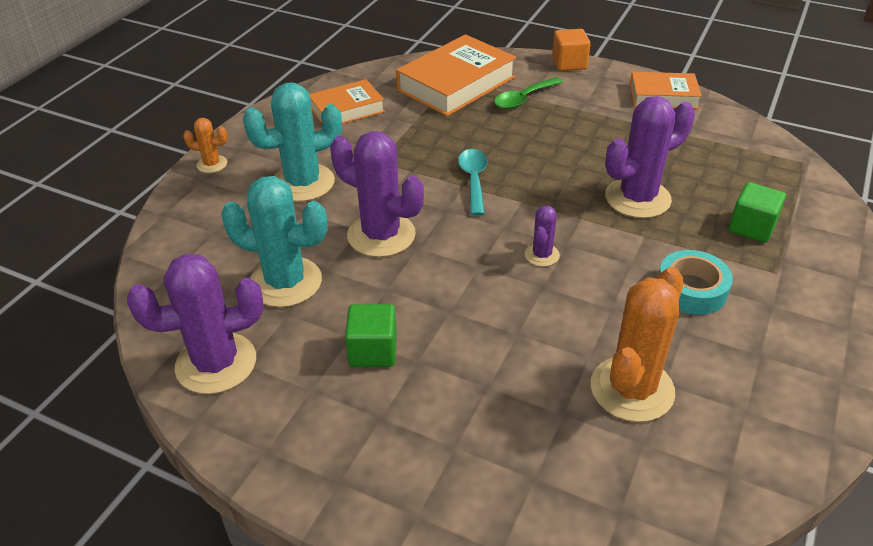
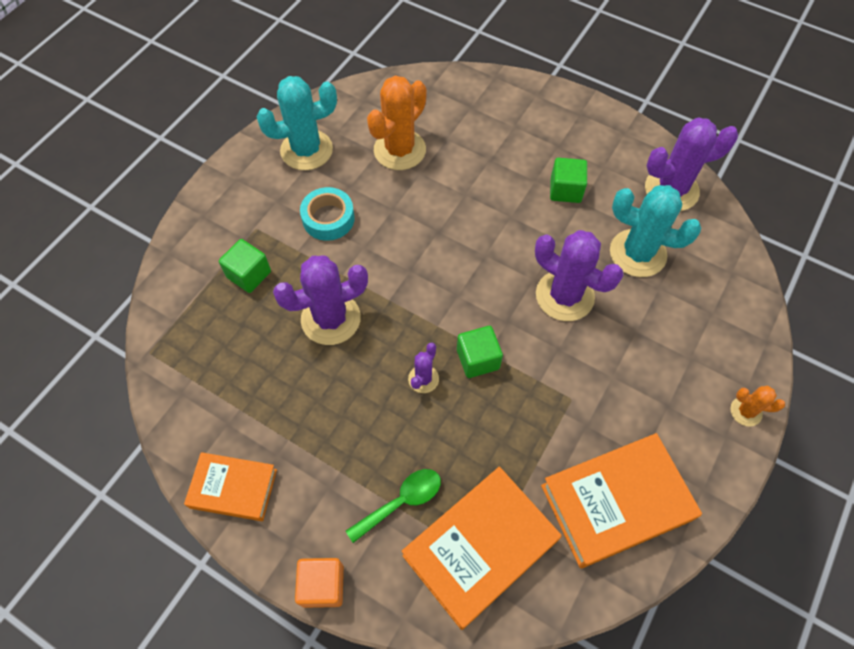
camera: 175 degrees left, 20 degrees up
(303, 183) = (645, 372): turquoise cactus -> turquoise cactus (306, 150)
(347, 109) = (615, 502): orange book -> orange book, size x1.64
(473, 180) = (478, 359): turquoise spoon -> green cube
(542, 255) = (432, 261): purple cactus -> purple cactus (423, 379)

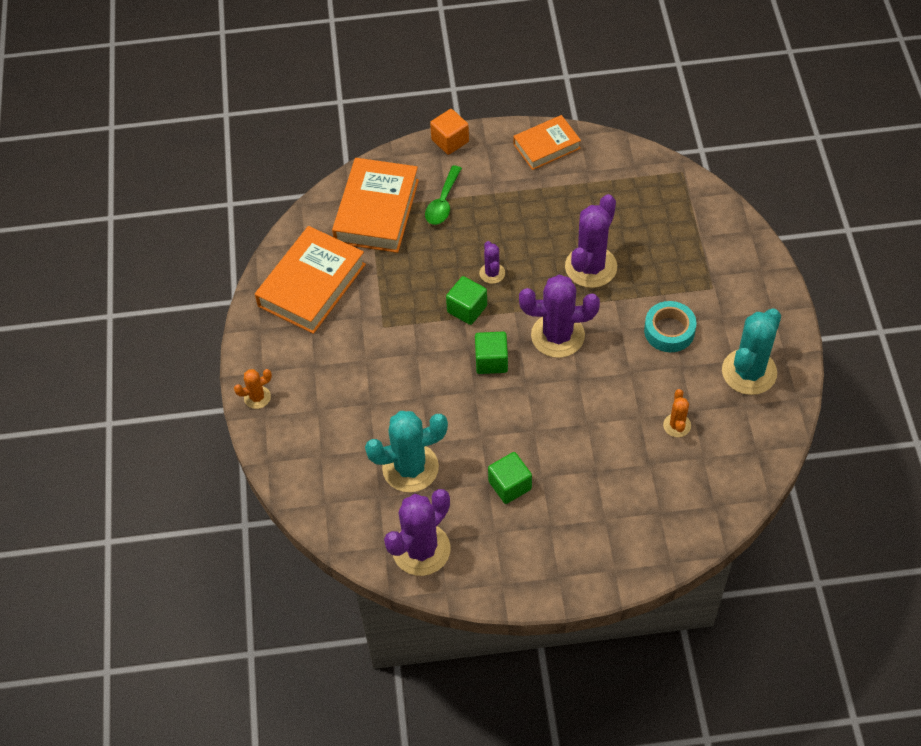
camera: 145 degrees right, 5 degrees down
(249, 274) = (678, 255): green cube -> green cube (491, 361)
(399, 150) = (677, 425): orange cactus -> orange cactus, size x0.49
(564, 296) = (441, 394): purple cactus -> purple cactus (557, 335)

